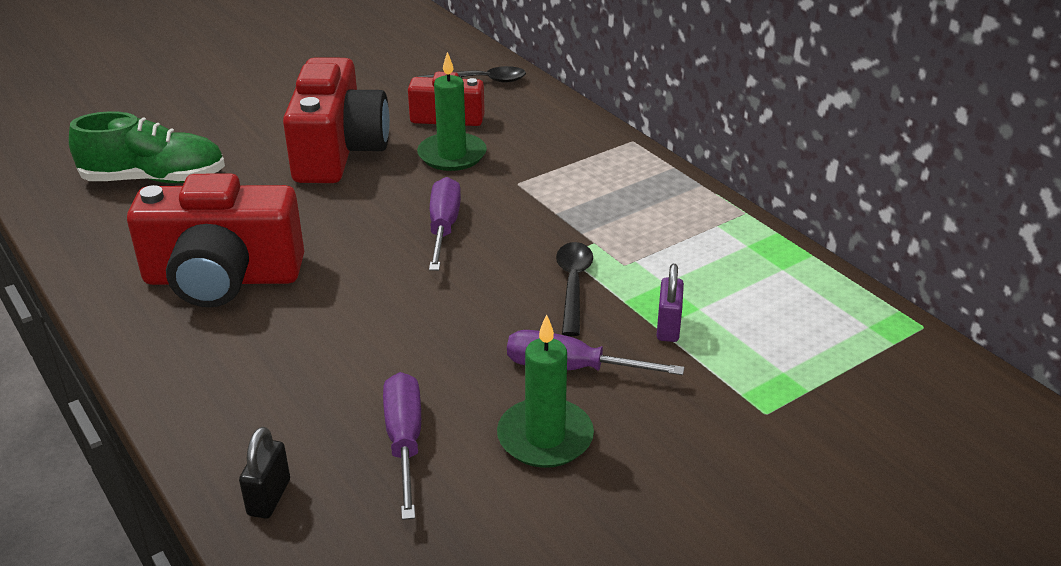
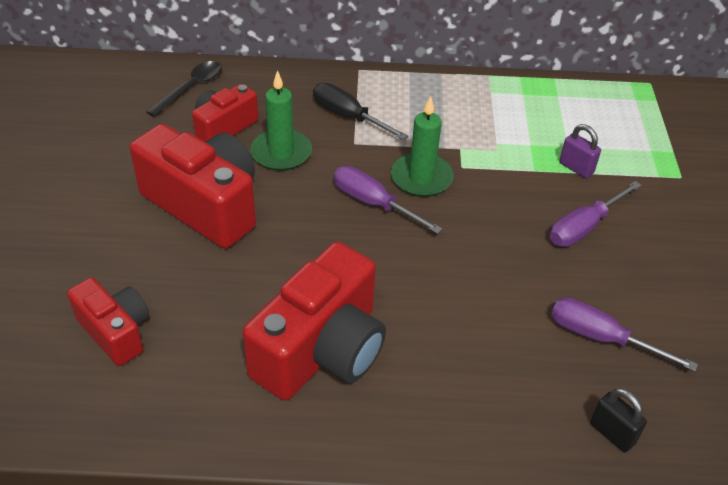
camera: 55 degrees left, 10 degrees up
(154, 179) = (116, 332): green shoe -> red camera
(545, 437) = (641, 272): green candle -> green candle (421, 178)
(552, 165) = (348, 116): none -> black screwdriver
(573, 285) = (499, 181): black spoon -> none

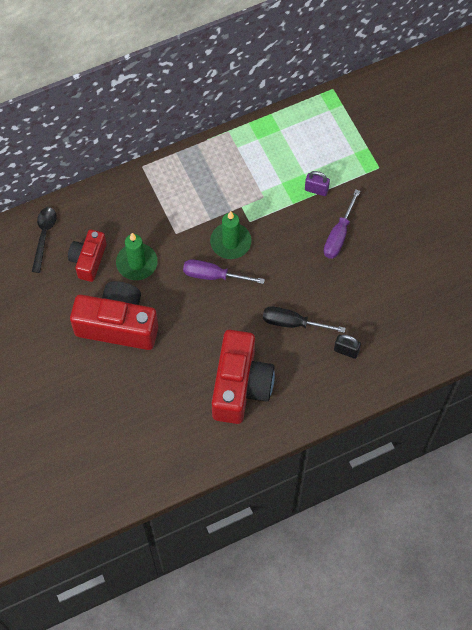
camera: 25 degrees left, 20 degrees up
(116, 332) = (128, 428): red camera -> none
(348, 116) = (159, 212): black screwdriver -> black screwdriver (293, 323)
(601, 338) = (376, 308): purple screwdriver -> none
(612, 433) = (402, 362): black padlock -> black padlock (346, 351)

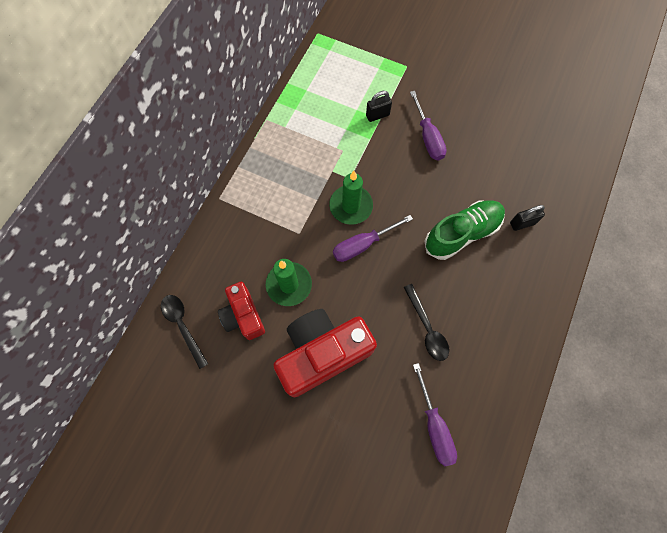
camera: 40 degrees left, 5 degrees up
(149, 426) = (434, 425): none -> purple screwdriver
(204, 364) = (427, 328): none -> black spoon
(240, 386) = (473, 321): red camera -> none
(293, 323) = (462, 233): black screwdriver -> green shoe
(316, 190) = (377, 115): purple padlock -> black padlock

